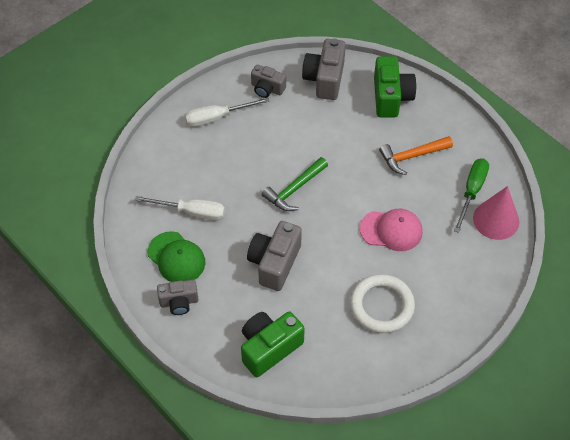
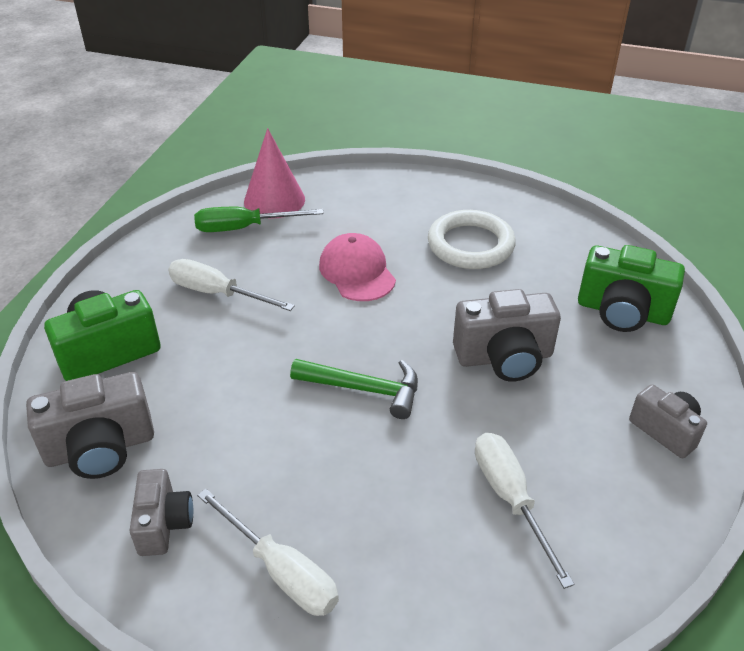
camera: 120 degrees left, 15 degrees down
(176, 258) = (605, 473): green cap -> none
(412, 156) = (217, 293): orange hammer -> white screwdriver

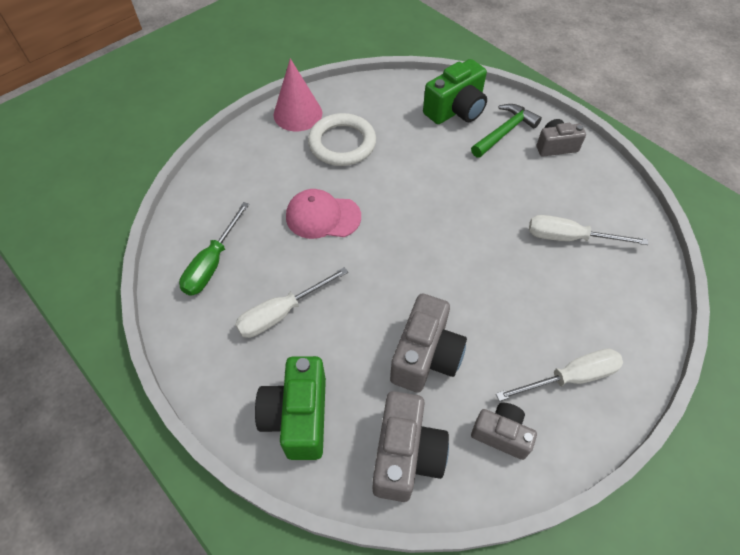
camera: 60 degrees left, 15 degrees up
(274, 200) = (193, 228): pink cone -> pink cone (298, 114)
(364, 389) = (443, 266): green hammer -> green hammer (504, 132)
(504, 357) = (459, 182): grey camera -> grey camera (425, 356)

